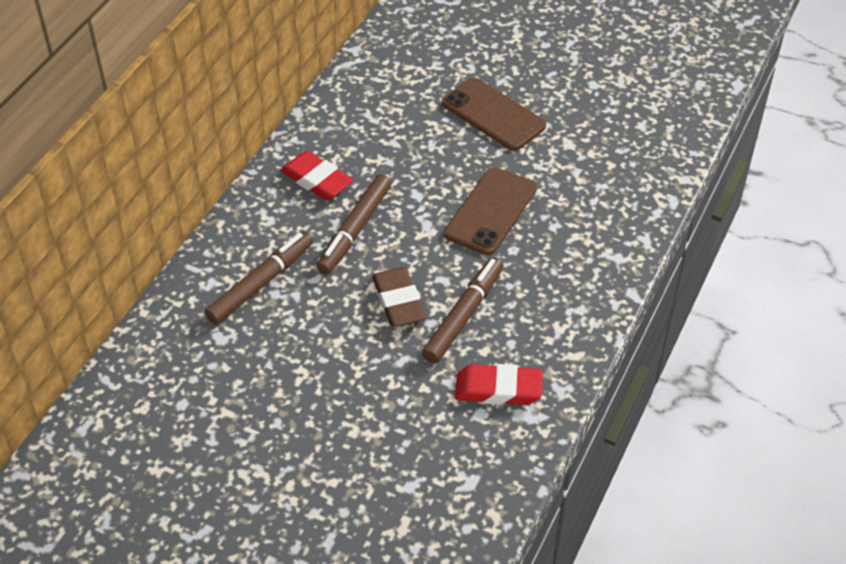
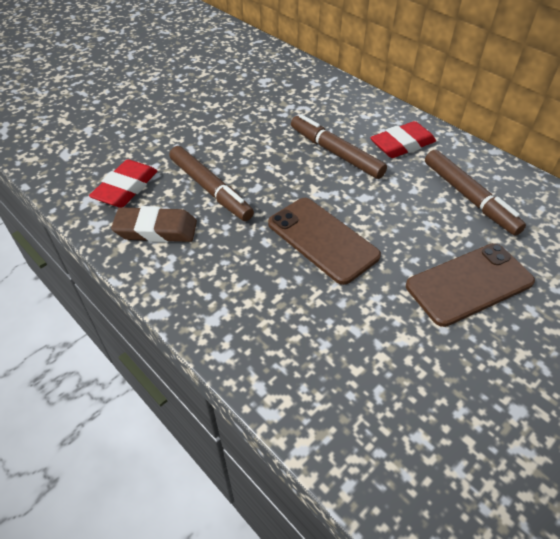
camera: 110 degrees right, 0 degrees up
(261, 283) = (302, 101): brown marker -> brown marker (469, 197)
(398, 301) = (247, 158): brown eraser -> brown eraser (156, 230)

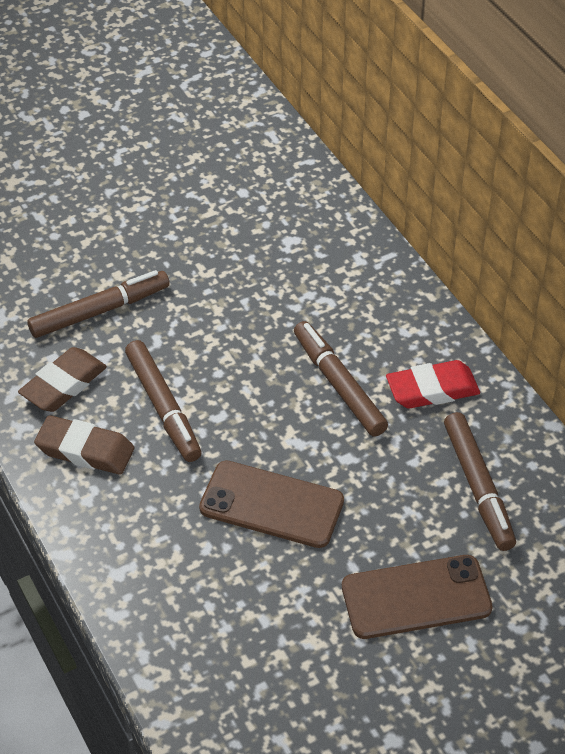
camera: 15 degrees right, 0 degrees up
(126, 188) = (64, 385): red eraser -> brown eraser
(142, 138) = (100, 311): none -> brown marker
(322, 240) = (271, 505): brown phone -> brown phone turned 45 degrees counterclockwise

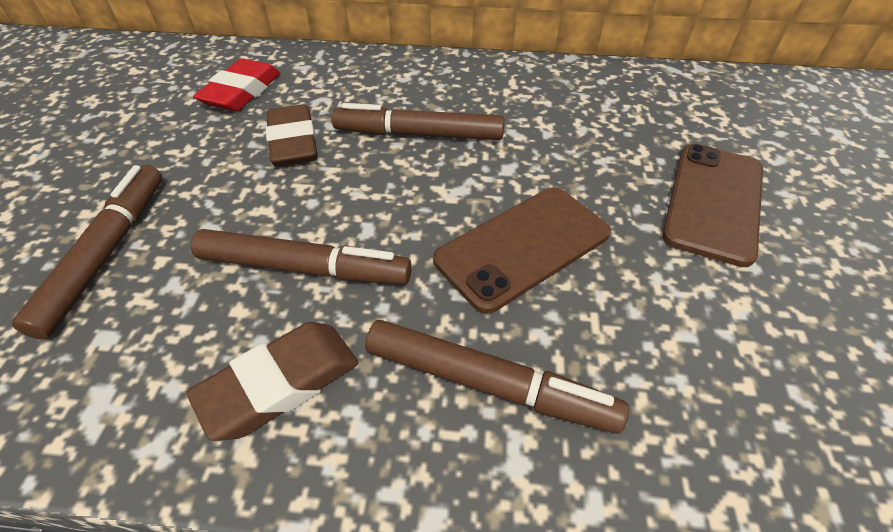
camera: 55 degrees left, 0 degrees up
(64, 385) = (156, 349): brown eraser -> brown eraser (293, 142)
(432, 390) = (479, 91): red eraser -> red eraser (242, 92)
(478, 487) = (605, 113): brown marker -> brown marker (488, 384)

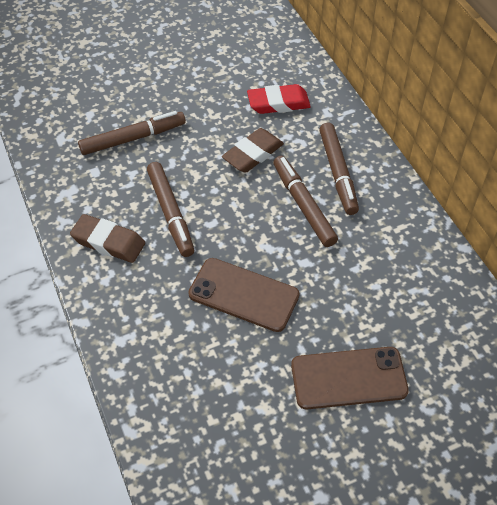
camera: 60 degrees right, 5 degrees up
(488, 384) = (151, 315): brown marker -> brown marker (337, 173)

